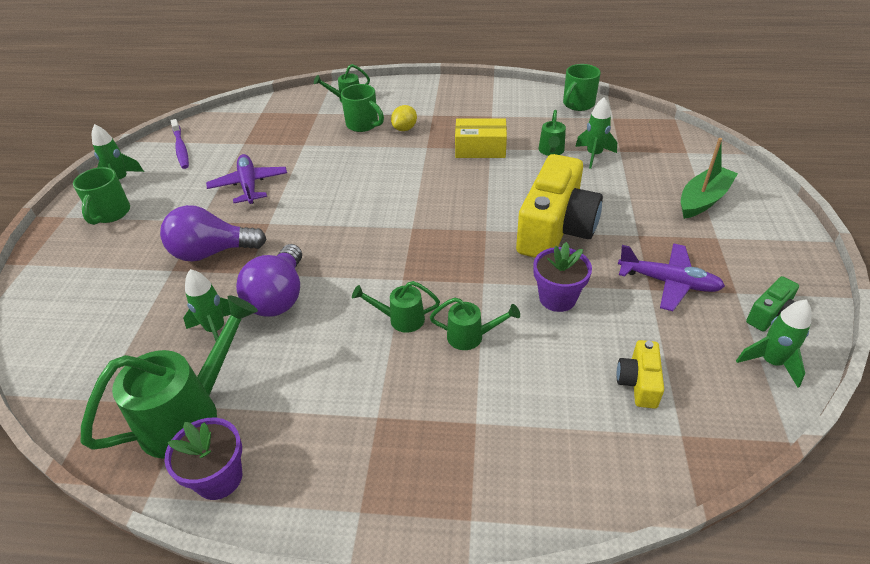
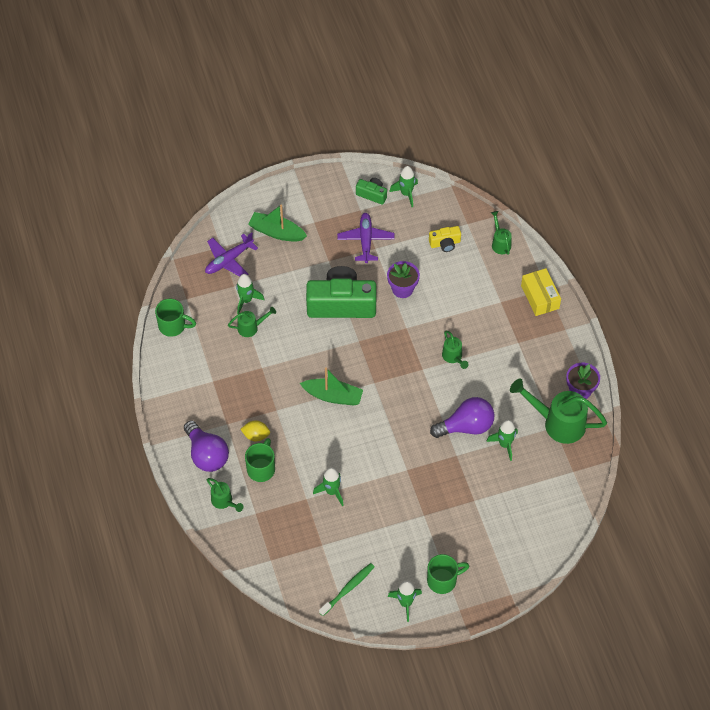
camera: 115 degrees left, 15 degrees up
(181, 148) = (348, 589): purple toothbrush -> green toothbrush
(211, 252) = (449, 487): purple light bulb -> purple light bulb (206, 454)
(249, 185) = (373, 507): purple plane -> purple plane (228, 260)
(295, 162) = (331, 491): none -> green rocket
(415, 190) = (333, 396): none -> green boat
(471, 337) = (449, 320): green watering can -> green watering can (500, 243)
(480, 149) = (265, 373): yellow box -> yellow box (540, 297)
(555, 229) = (341, 304): yellow camera -> green camera

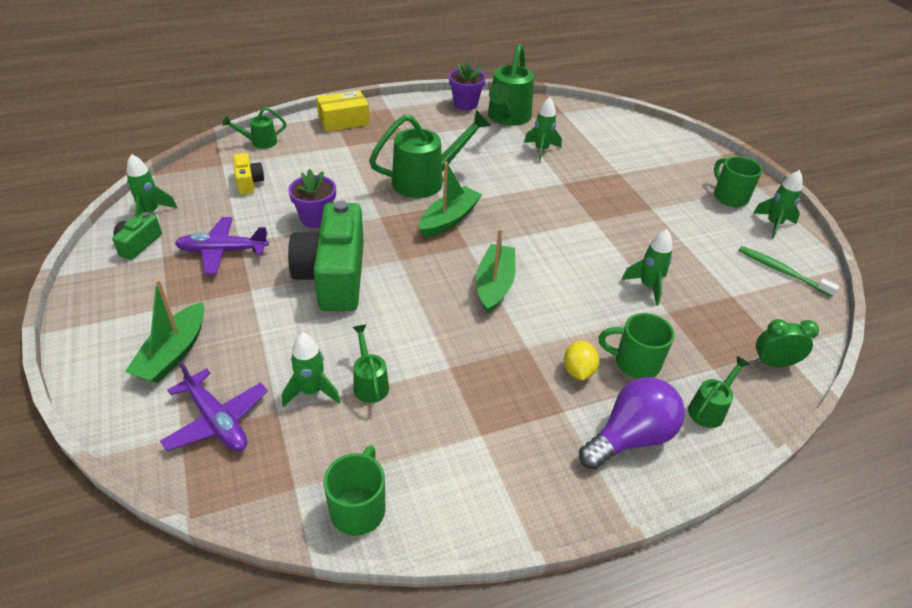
camera: 95 degrees left, 15 degrees down
(258, 550) = (773, 363): none -> green clock
(404, 372) = (449, 219): none -> green boat
(453, 357) = (426, 181): green watering can -> green watering can, size x1.96
(466, 426) = (523, 175): purple light bulb -> none

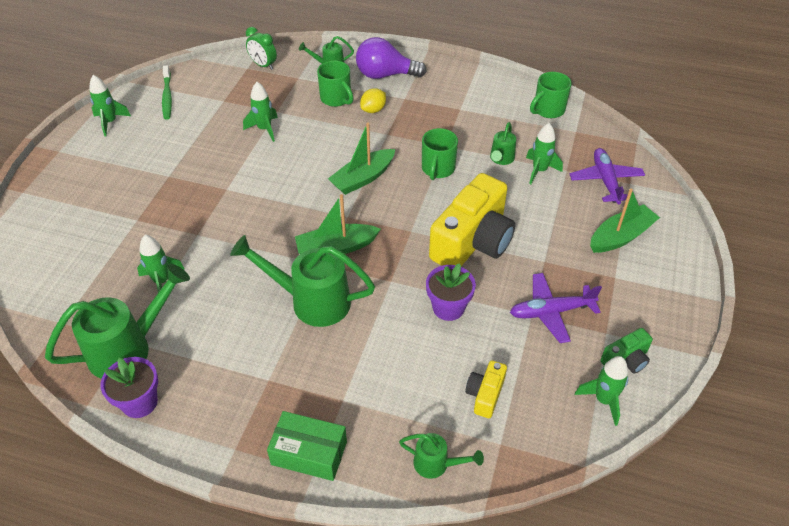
camera: 140 degrees left, 5 degrees up
(222, 251) = (551, 312): purple plane -> purple plane turned 135 degrees clockwise
(334, 276) = (472, 241): green camera -> yellow camera
(343, 121) = (309, 453): yellow box -> green box
(729, 197) = (96, 155): green mug -> green mug (437, 169)

